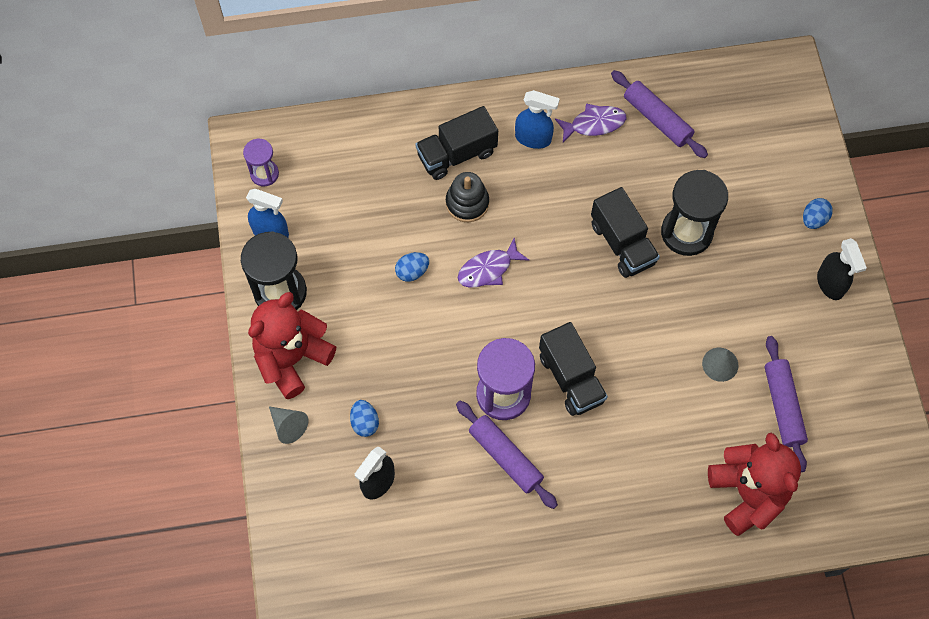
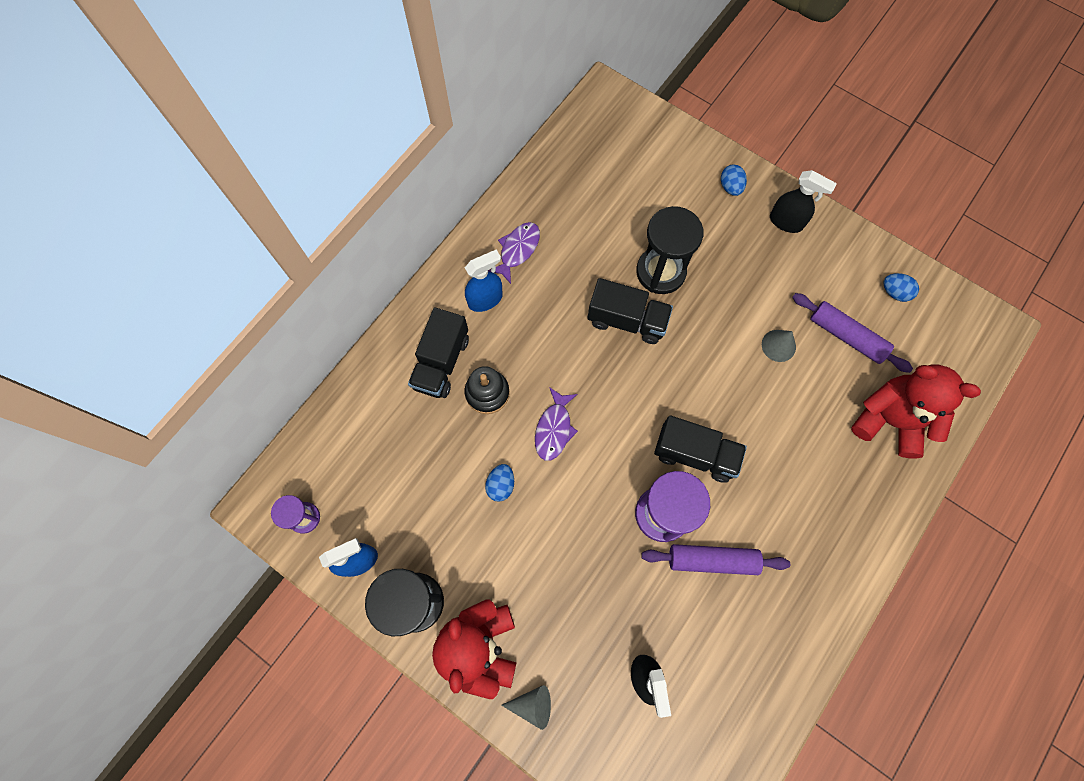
camera: 45 degrees left, 5 degrees up
(365, 422) = (587, 640): blue egg -> blue egg (894, 292)
(657, 119) = (557, 208): purple rolling pin -> none

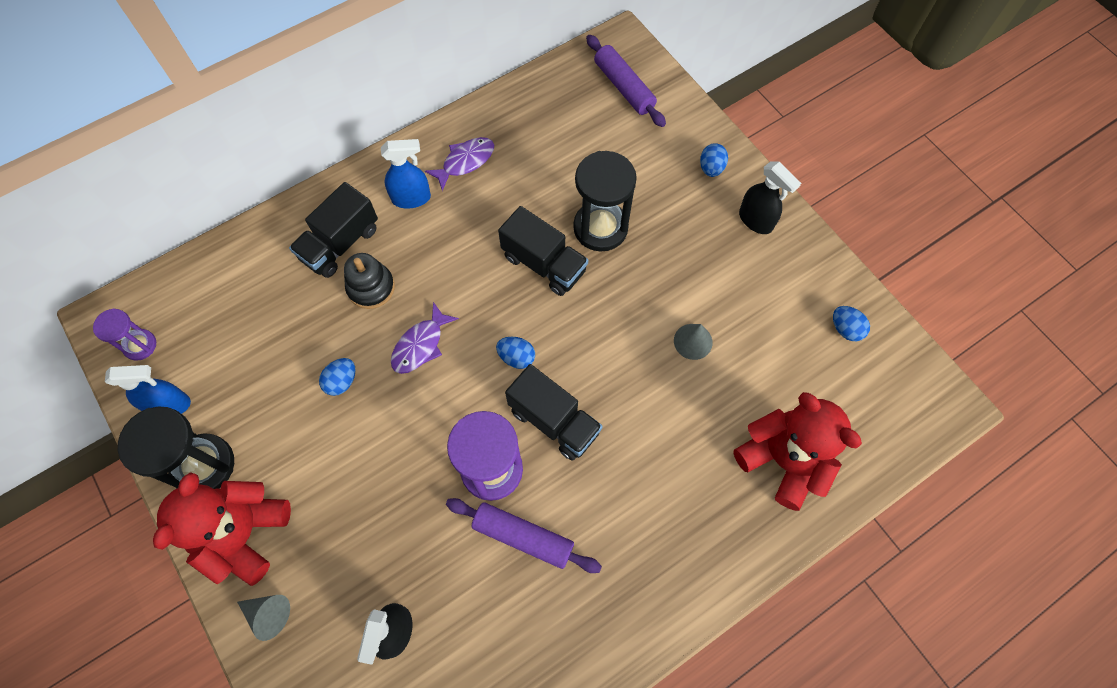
camera: 20 degrees right, 5 degrees down
(640, 410) = (516, 357): none -> blue egg
(846, 336) = (771, 356): purple rolling pin -> purple rolling pin (623, 87)

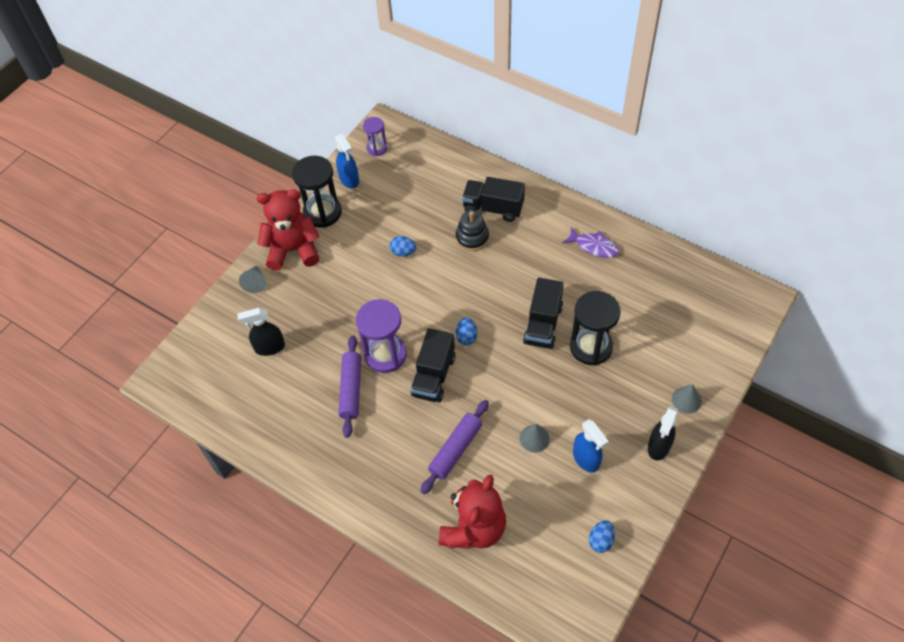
camera: 70 degrees right, 10 degrees down
(411, 198) = (548, 230): blue spray bottle -> blue spray bottle (586, 459)
(420, 345) = (447, 281): purple fish -> none
(623, 87) = (721, 315): purple rolling pin -> purple rolling pin (455, 449)
(711, 168) = (686, 400): blue egg -> grey cone

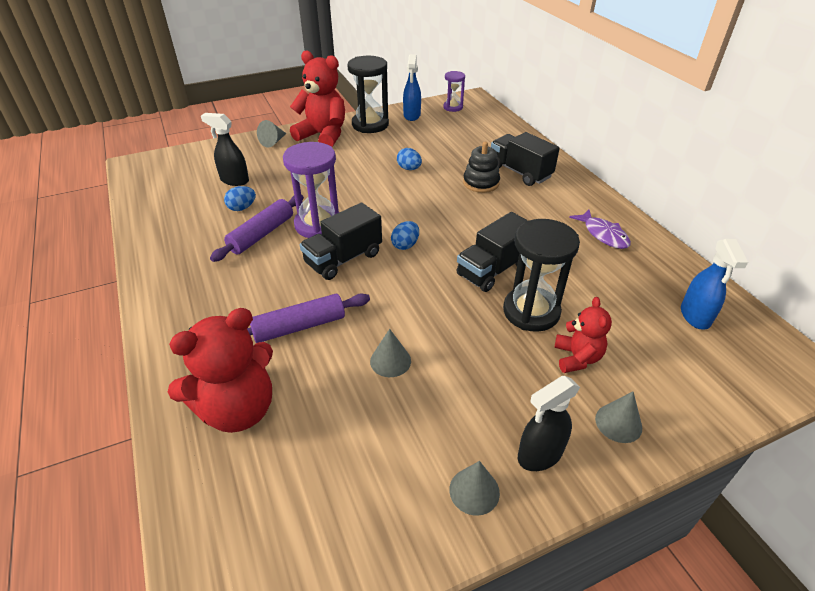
camera: 30 degrees right, 15 degrees down
(586, 459) = (432, 415): blue spray bottle -> blue spray bottle (695, 316)
(601, 540) = (367, 521): blue egg -> blue egg (242, 208)
(639, 367) = (577, 358): none -> red teddy bear
(640, 489) = (474, 491): none -> grey cone

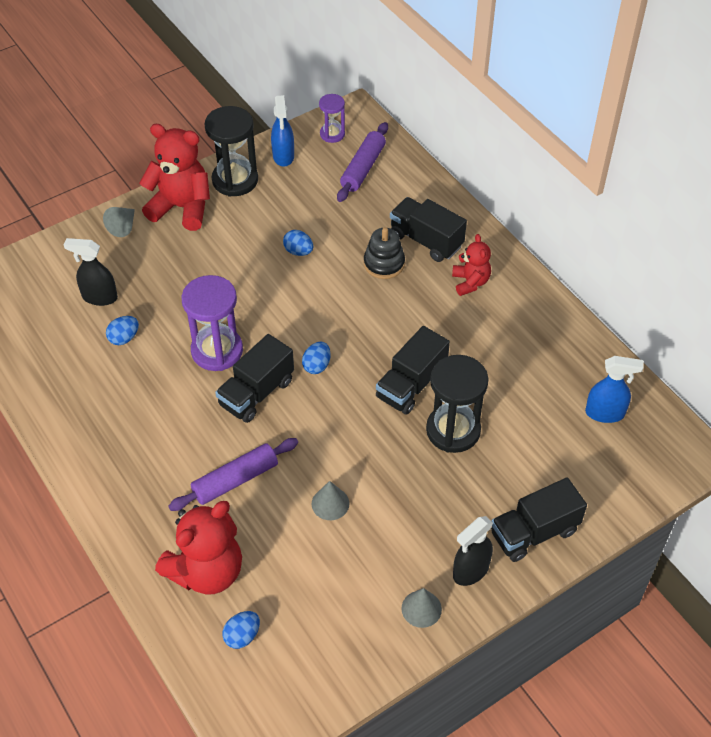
camera: 10 degrees left, 10 degrees up
(251, 488) = (242, 636): none -> blue egg
(261, 234) = (159, 372): purple rolling pin -> purple rolling pin (363, 168)
(577, 358) = (497, 475): red teddy bear -> red teddy bear (470, 282)
(603, 234) = (520, 323): purple fish -> none
(618, 423) = (534, 532): grey cone -> black truck
(695, 316) = (605, 413): blue spray bottle -> blue spray bottle turned 75 degrees counterclockwise

